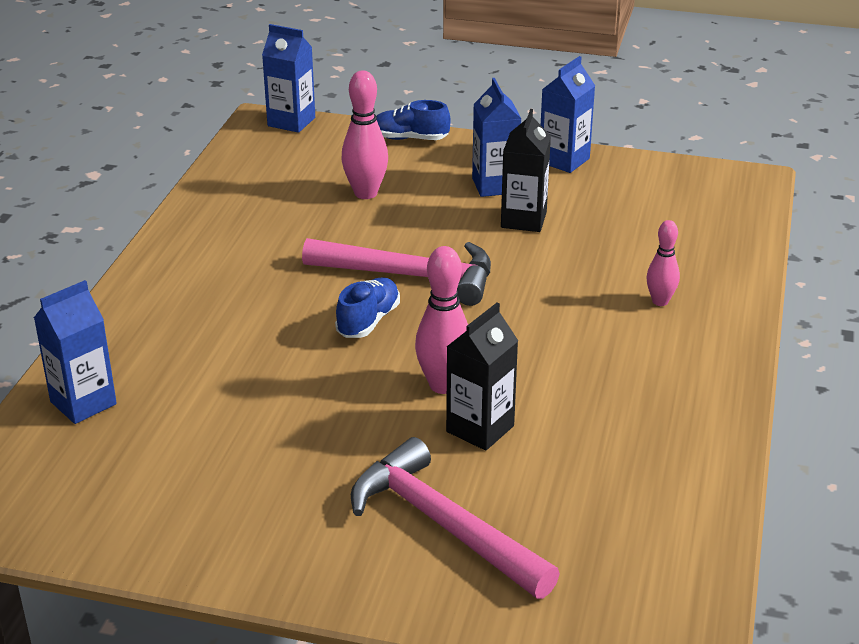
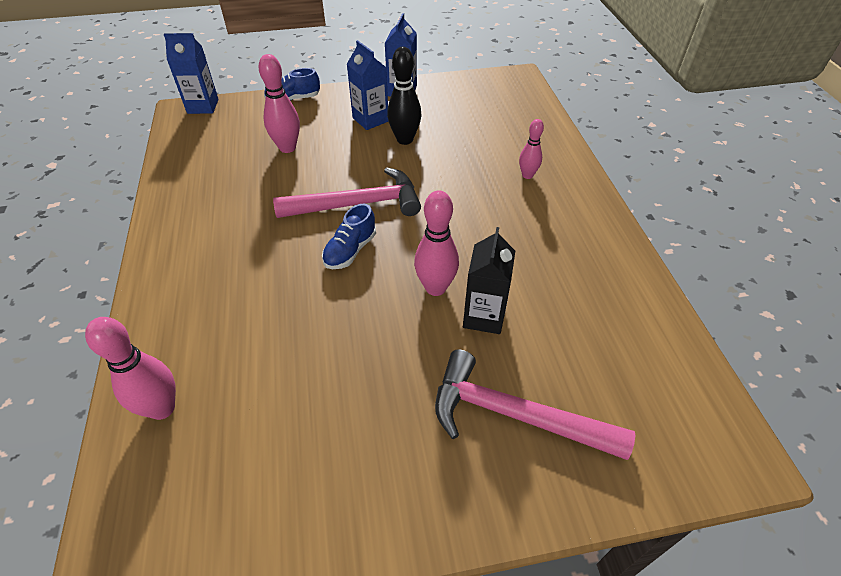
camera: 25 degrees left, 15 degrees up
(83, 403) = (162, 408): blue carton -> pink bowling pin
(368, 321) = (350, 250): blue shoe -> blue shoe turned 150 degrees counterclockwise
(523, 220) = (405, 140): black carton -> black bowling pin

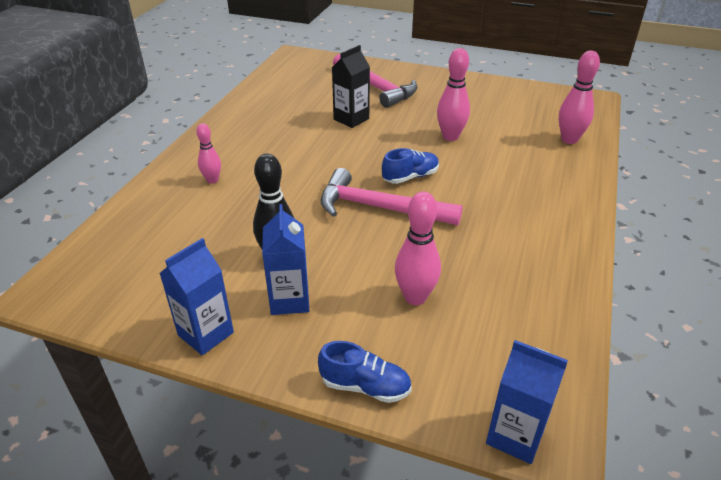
camera: 150 degrees left, 10 degrees down
(435, 288) = (367, 139): pink bowling pin -> pink bowling pin (450, 137)

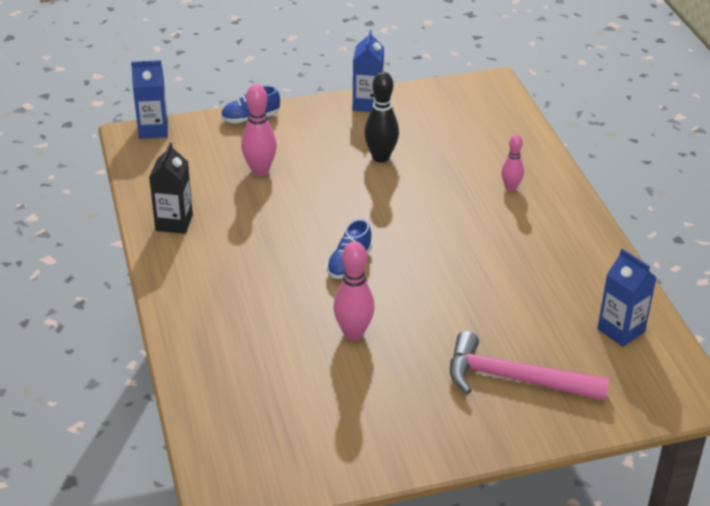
camera: 145 degrees right, 0 degrees up
(289, 300) = (340, 137): blue carton -> blue carton (621, 330)
(351, 119) = (481, 311): black carton -> black carton (174, 223)
(379, 207) = (347, 222): pink hammer -> none
(569, 139) = (220, 390): pink bowling pin -> none

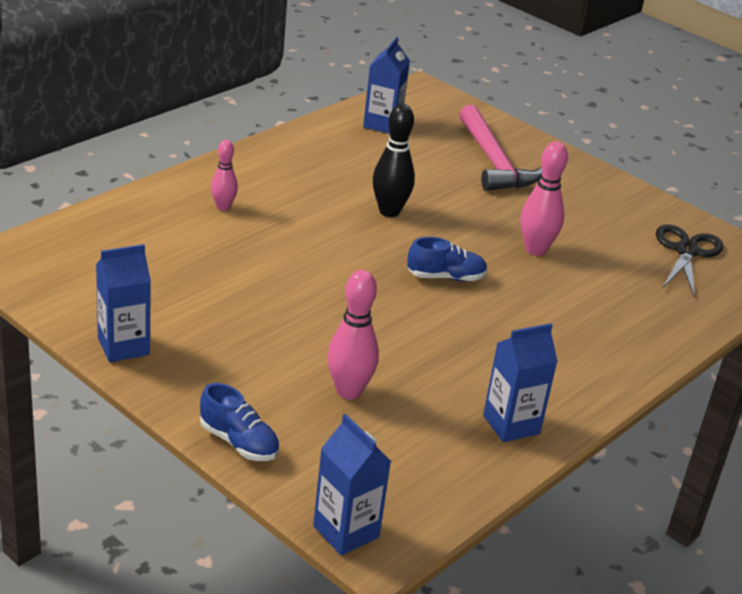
camera: 125 degrees left, 5 degrees down
(174, 223) = (511, 424): black carton -> blue carton
(287, 438) = (686, 251): none -> black scissors
(381, 157) = (238, 305): black bowling pin -> black bowling pin (389, 211)

